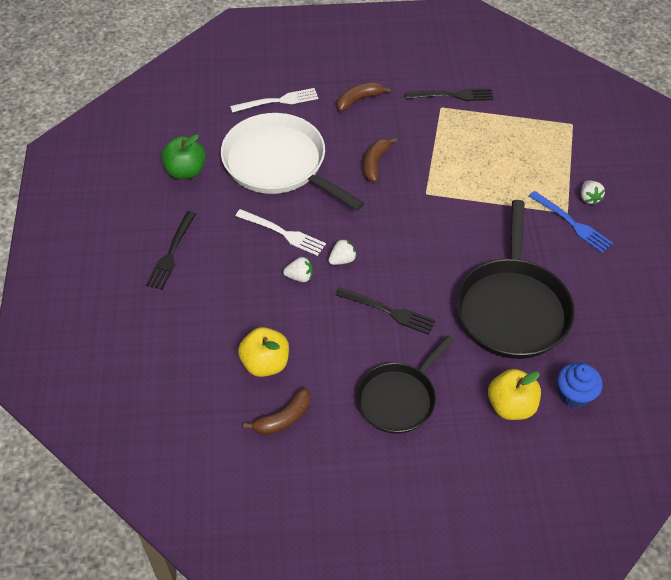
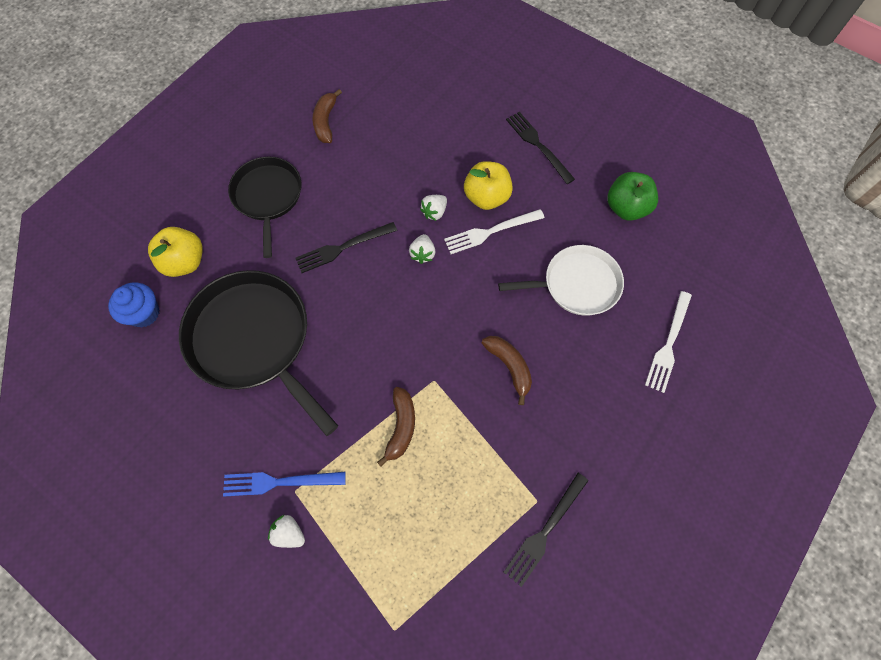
camera: 130 degrees right, 15 degrees up
(265, 363) = (378, 139): yellow apple -> yellow apple (486, 197)
(279, 164) = (576, 284): white pan -> white pan, size x0.64
(359, 100) = (612, 423): brown banana -> brown banana (401, 427)

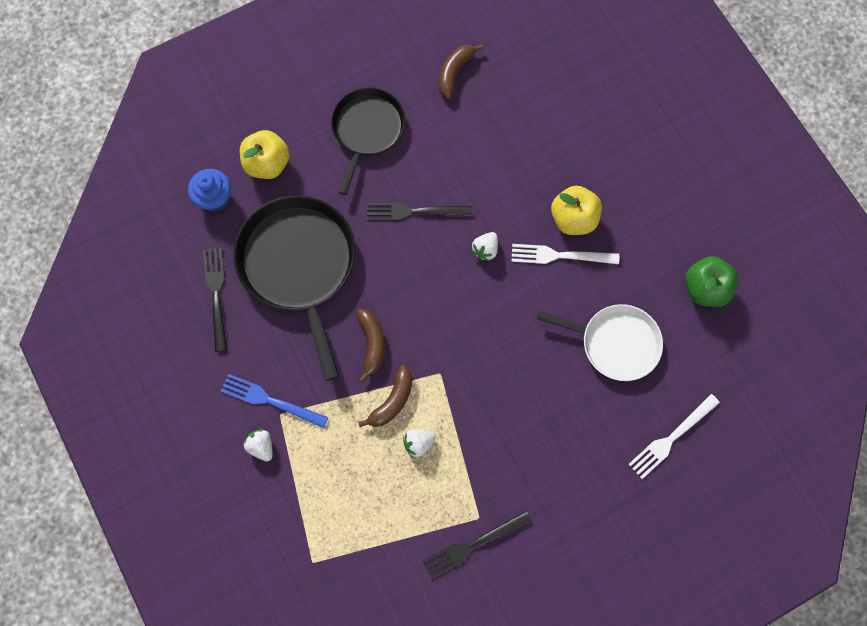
camera: 25 degrees right, 5 degrees up
(434, 212) = (516, 213): white strawberry -> white strawberry (418, 443)
(509, 367) = (513, 392): brown banana -> brown banana (372, 344)
(537, 145) = (652, 185): black fork -> black fork (216, 294)

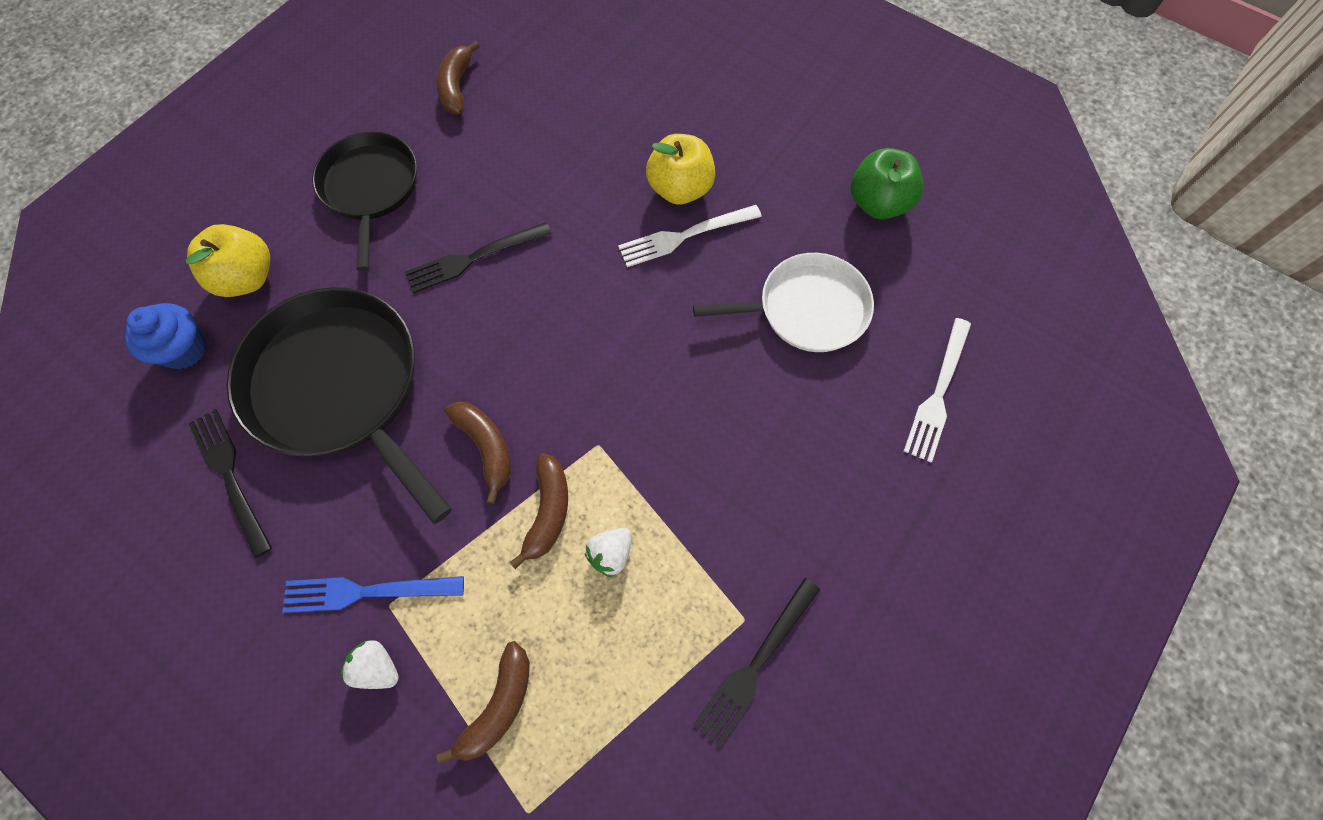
camera: 25 degrees left, 5 degrees down
(319, 499) = (498, 706): none -> brown banana
(485, 250) = (587, 266): white strawberry -> none

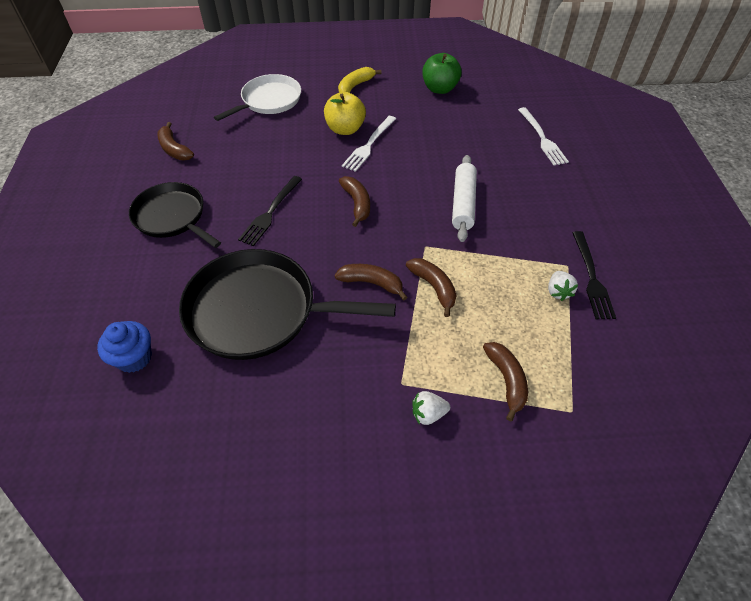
camera: 40 degrees left, 15 degrees down
(229, 475) = (237, 395): black fork -> none
(247, 278) = (138, 299): yellow apple -> none
(365, 592) = (382, 387): blue fork -> none
(580, 319) = (357, 204): none -> brown banana
(611, 554) = (483, 283): white strawberry -> white strawberry (558, 291)
(710, 418) = (463, 203): none -> white rolling pin
(764, 123) = (355, 86): none -> yellow banana
(806, 309) = (455, 141): white pan -> white pan (269, 101)

